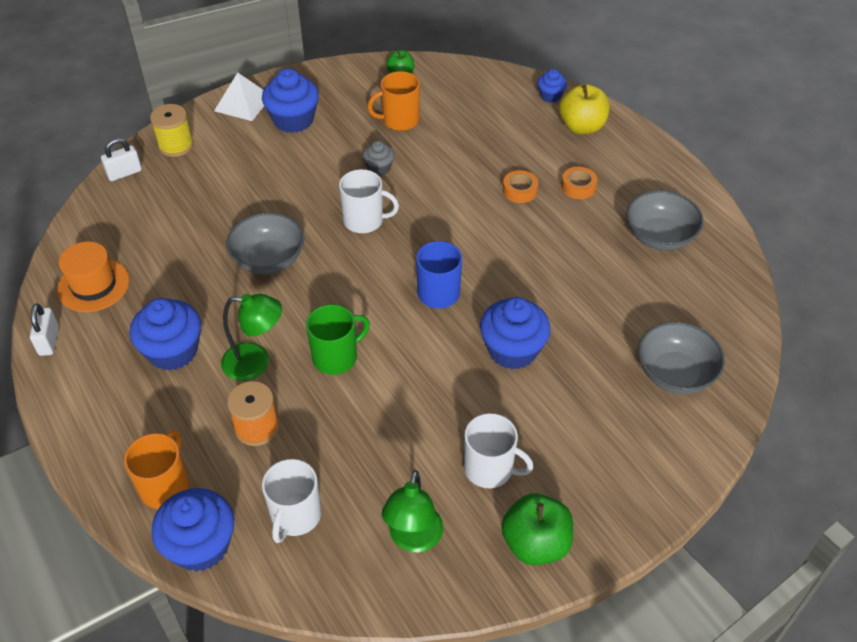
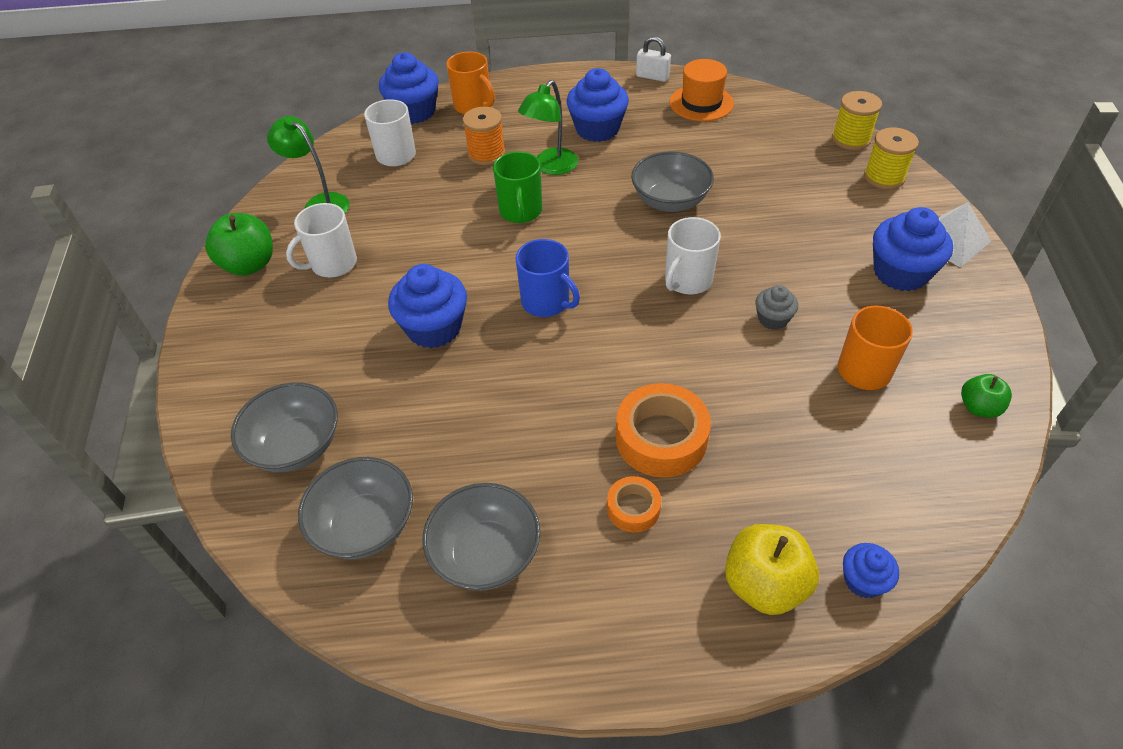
camera: 120 degrees right, 0 degrees up
(124, 173) = (851, 139): white padlock -> yellow spool
(520, 191) = (661, 438): orange tape -> orange tape, size x1.83
(693, 301) = (365, 526): none -> grey bowl

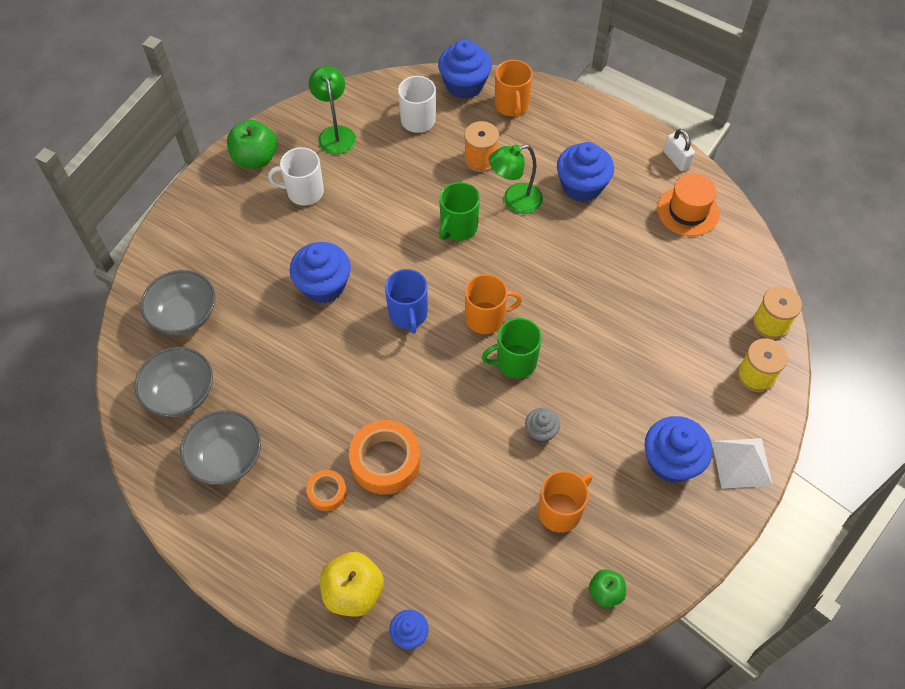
camera: 35 degrees right, 10 degrees up
(623, 263) = (486, 318): none -> orange mug
(670, 201) = (570, 288): grey bowl -> none
(687, 280) = (515, 362): white mug -> green mug

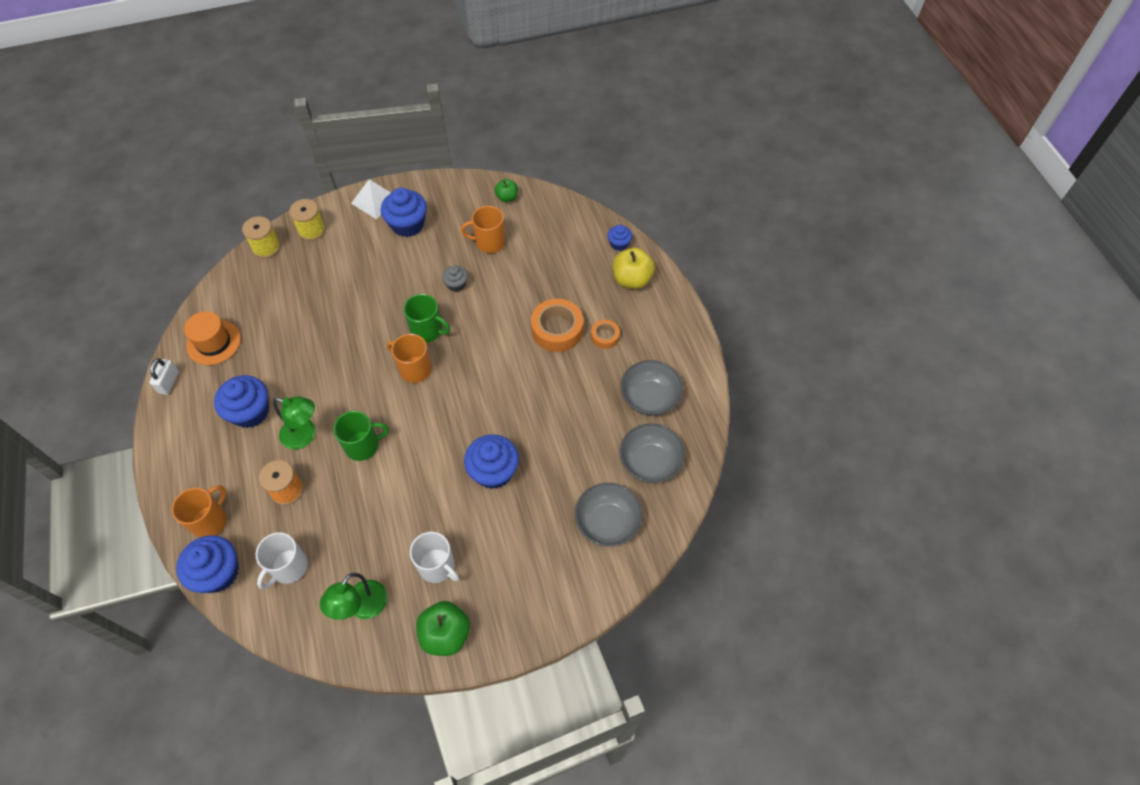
camera: 140 degrees left, 0 degrees up
(408, 314) = (459, 408): blue mug -> none

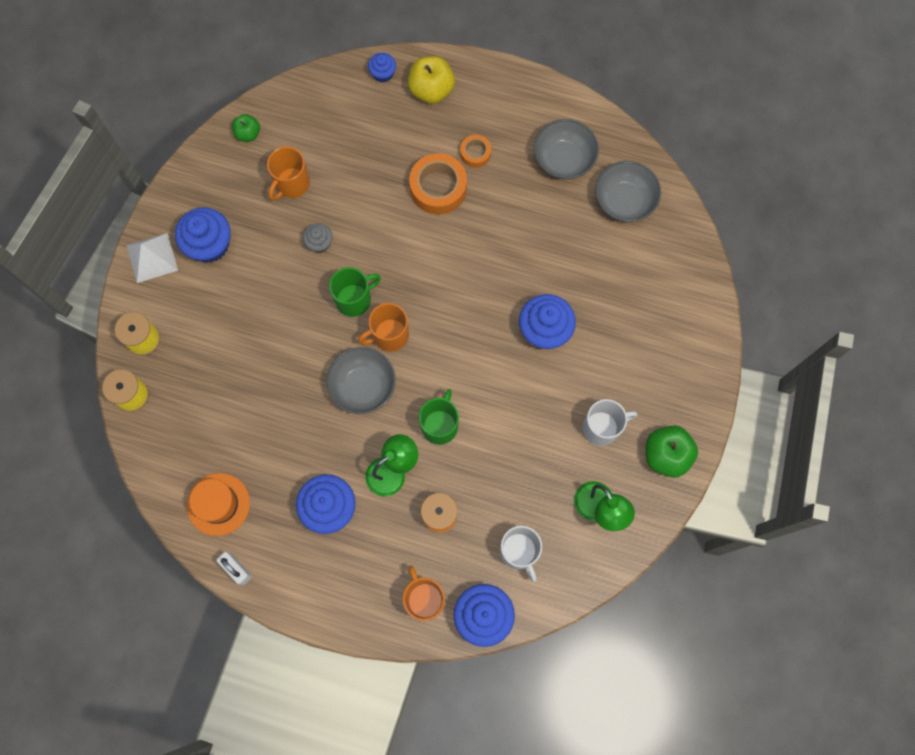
camera: 55 degrees left, 15 degrees up
(607, 523) = (654, 270): grey bowl -> grey bowl (363, 386)

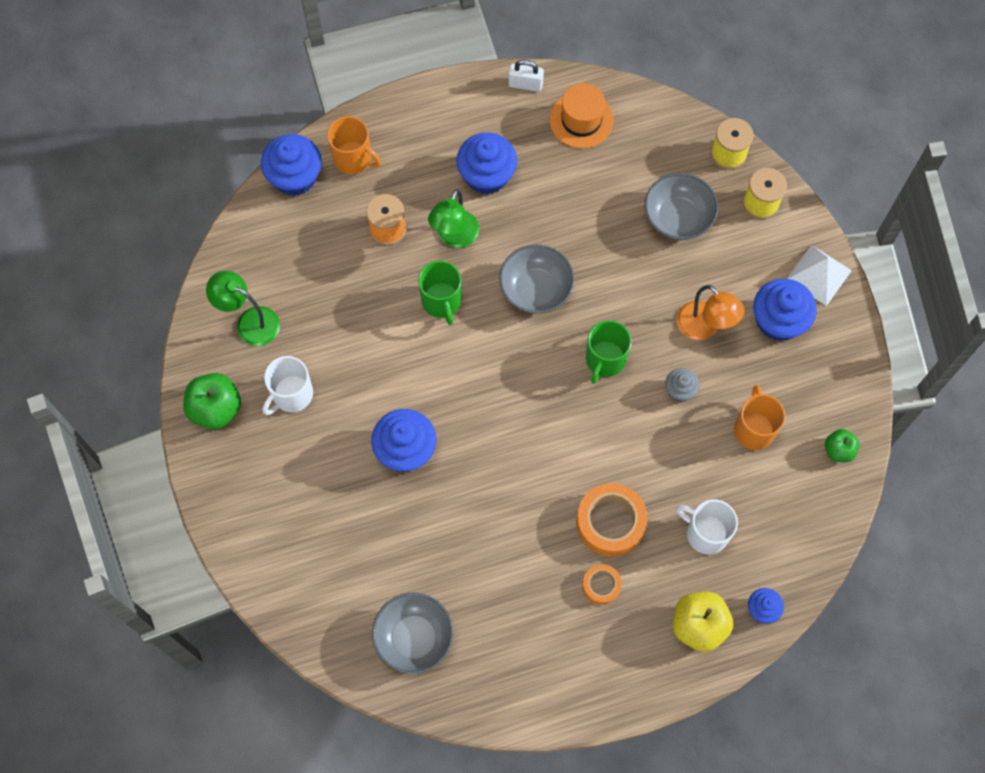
camera: 145 degrees right, 5 degrees down
(265, 275) = (704, 328): none -> orange lamp
(389, 335) = (547, 349): orange mug -> none
(519, 552) = (298, 244): white mug -> white mug (706, 533)
(563, 159) = (507, 641): grey bowl -> grey bowl (678, 218)

